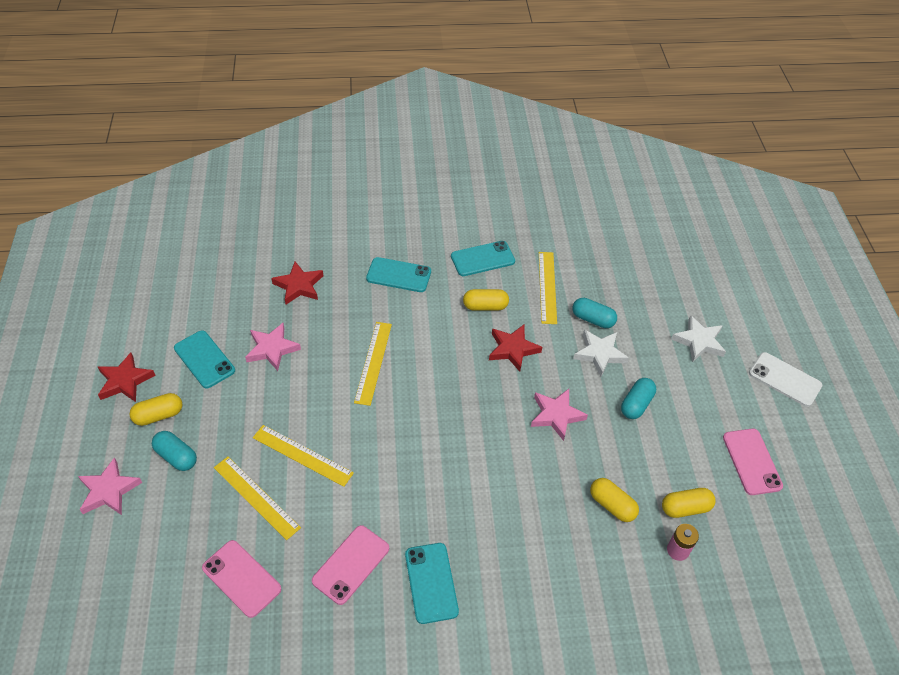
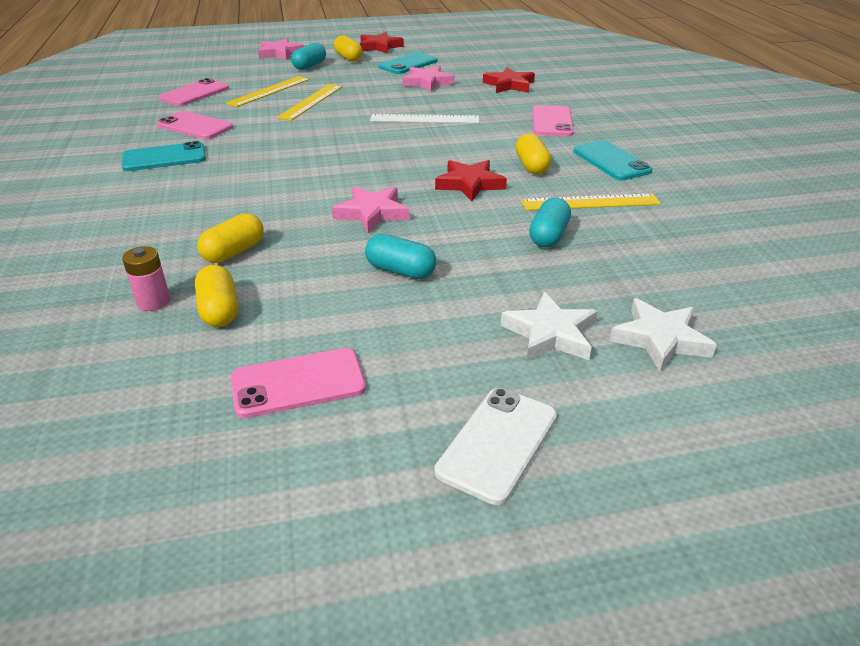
camera: 85 degrees right, 15 degrees down
(373, 362) = (424, 119): yellow ruler -> white ruler
(399, 275) = (552, 122): turquoise phone -> pink phone
(600, 354) = (485, 242): white star -> white star (660, 339)

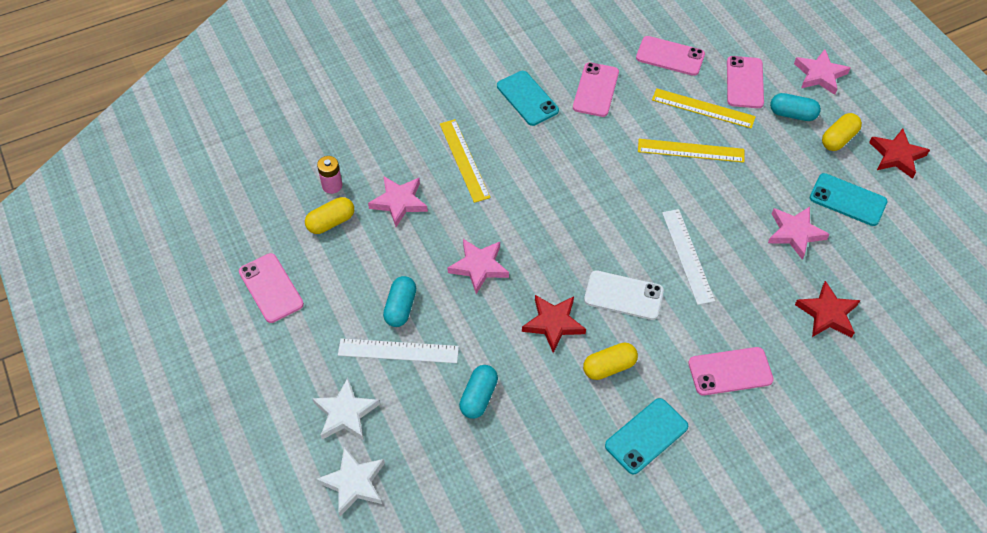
camera: 75 degrees right, 20 degrees up
(234, 252) = (399, 202): yellow capsule -> pink star
(258, 74) = (744, 82): none -> pink phone
(466, 280) = (398, 351): none -> white ruler
(497, 443) = (238, 398): white phone -> white phone (623, 295)
(548, 236) = (478, 397): turquoise capsule -> turquoise capsule turned 75 degrees counterclockwise
(590, 202) = (549, 424): yellow ruler -> yellow ruler (464, 160)

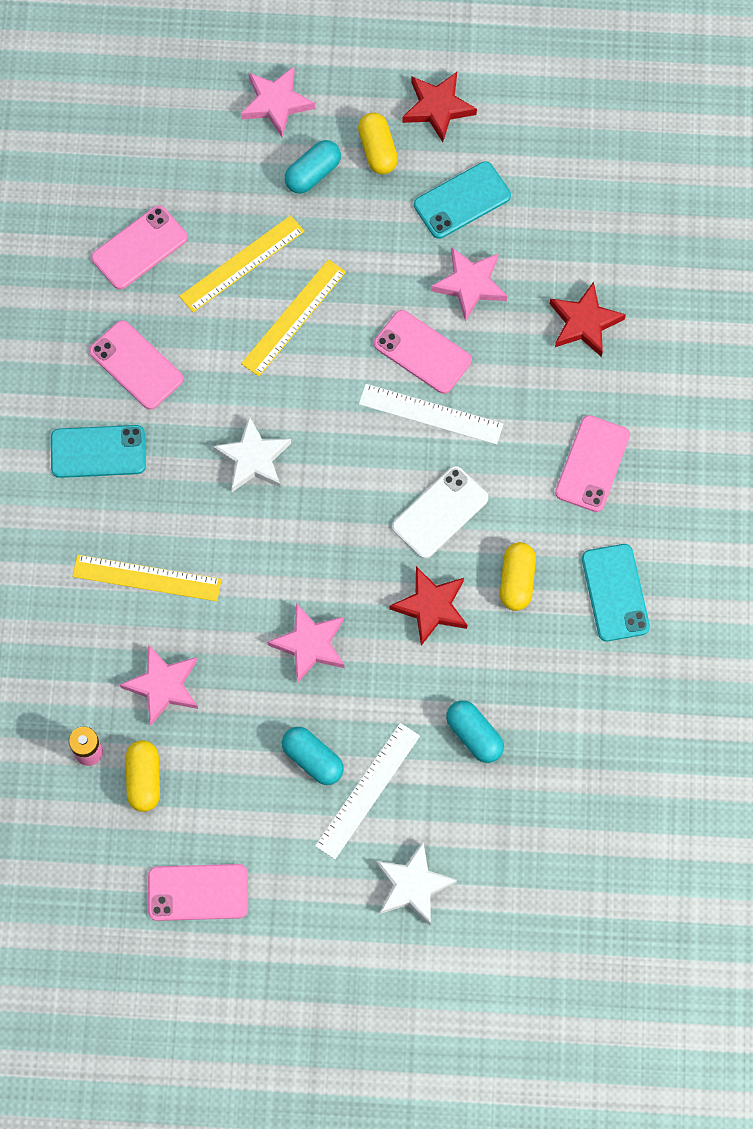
camera: 60 degrees left, 15 degrees up
(353, 483) = (500, 916): white star -> white star (253, 459)
(744, 82) = (233, 192): pink phone -> pink phone (422, 352)

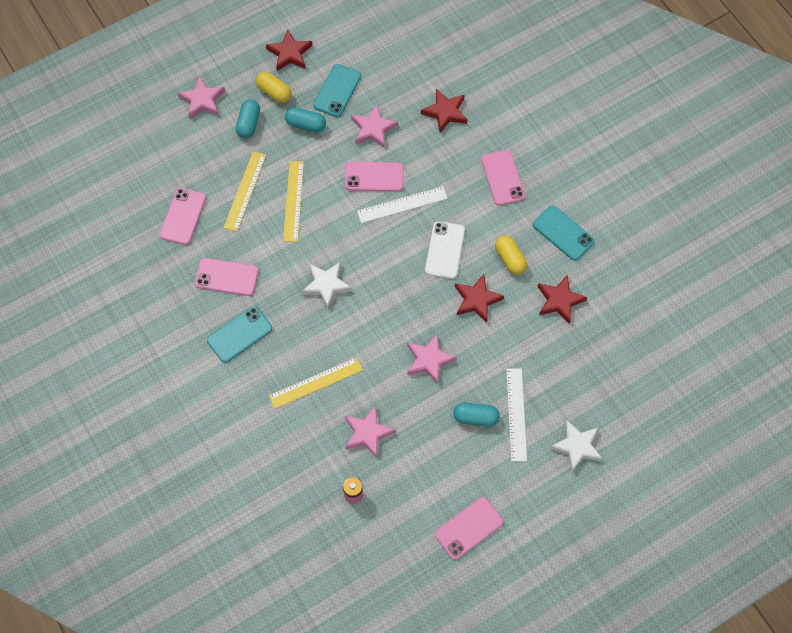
camera: 35 degrees left, 5 degrees down
(144, 779) = (394, 488): yellow capsule -> none
(474, 735) = (548, 349): turquoise capsule -> turquoise capsule (306, 125)
(539, 680) = (559, 300): none -> red star

